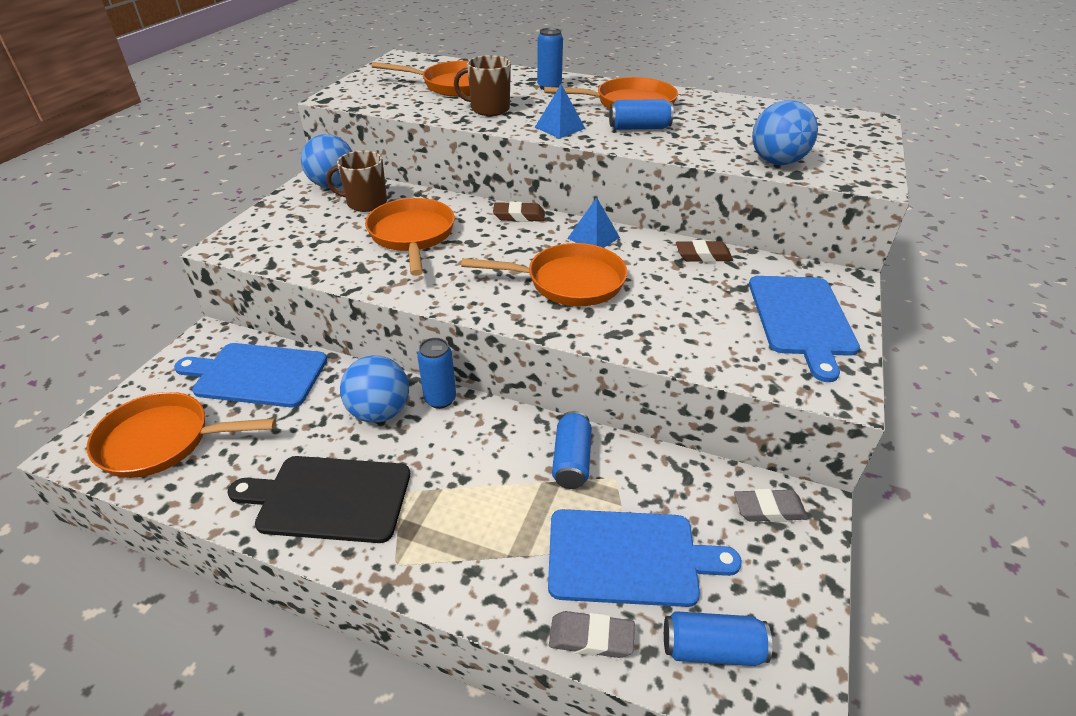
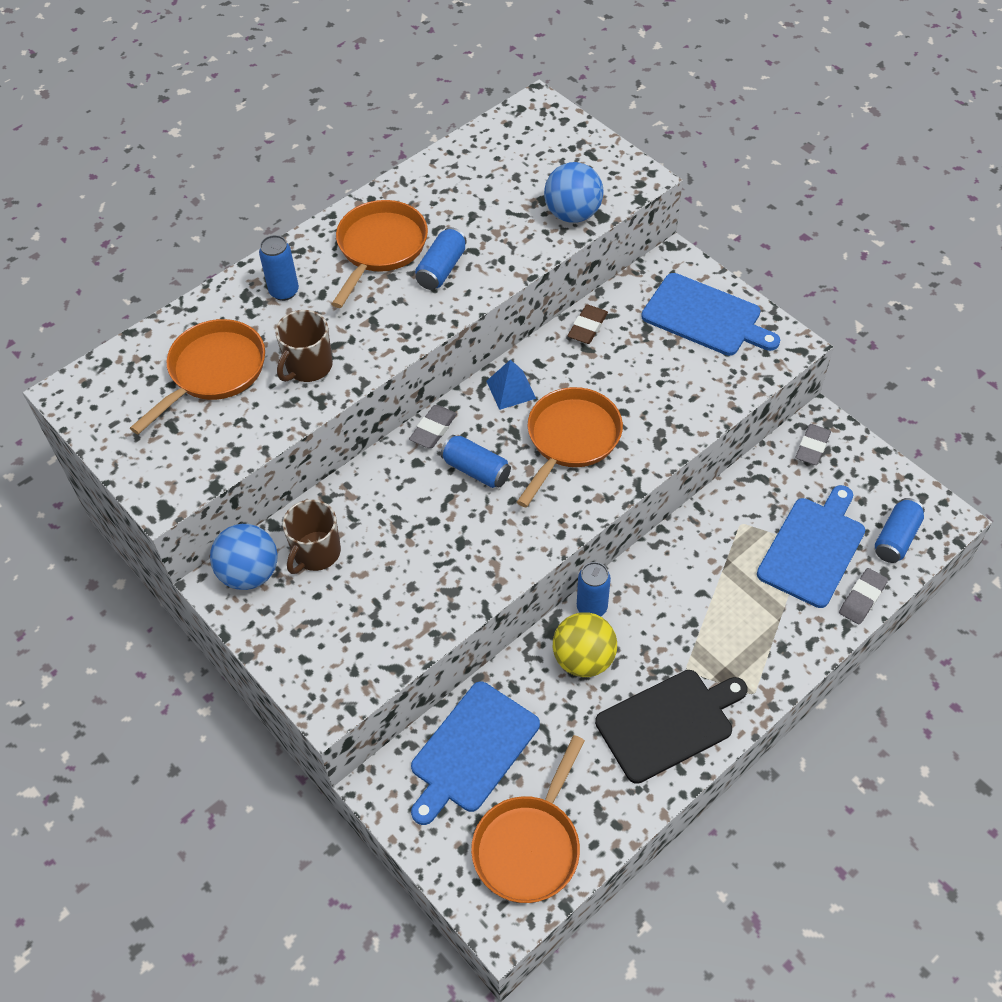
camera: 60 degrees left, 15 degrees up
(329, 498) = (668, 723): black cutting board -> black cutting board turned 150 degrees counterclockwise
(380, 412) = (583, 659): blue ball -> yellow ball
(412, 235) = (414, 531): orange pan -> none
(519, 216) = (433, 429): brown eraser -> grey eraser
(559, 128) = (398, 328): blue pyramid -> none
(571, 460) = (710, 542): blue can -> blue can (476, 470)

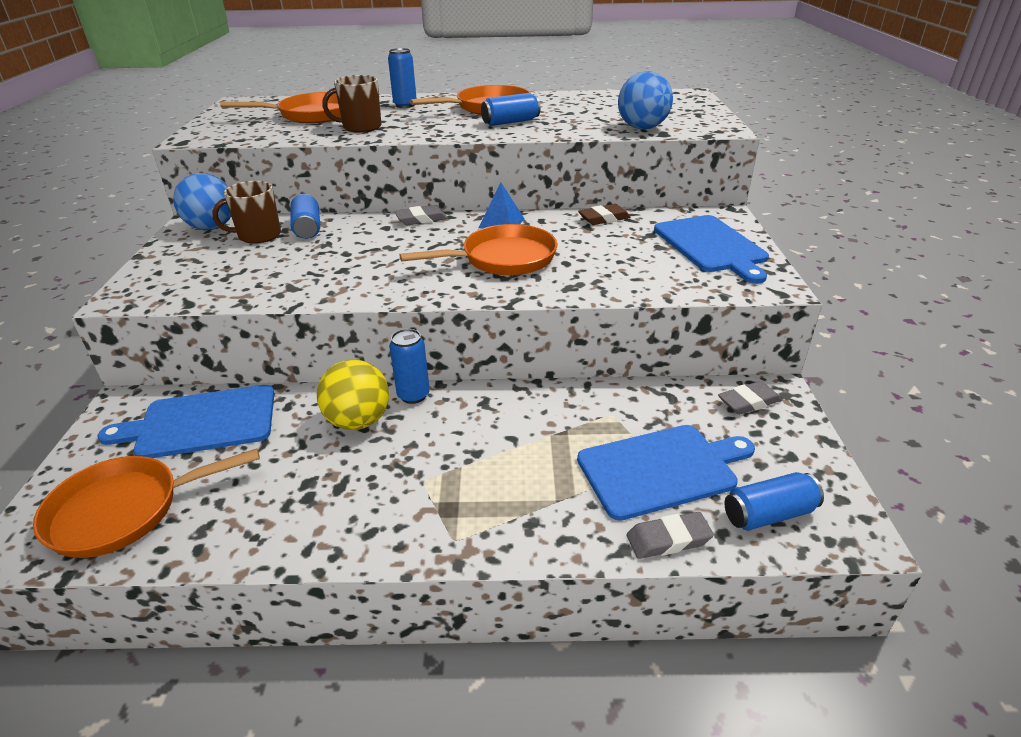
camera: 40 degrees right, 20 degrees down
(476, 470) = (414, 245): blue can -> blue can (307, 228)
(668, 723) = (351, 507): black cutting board -> none

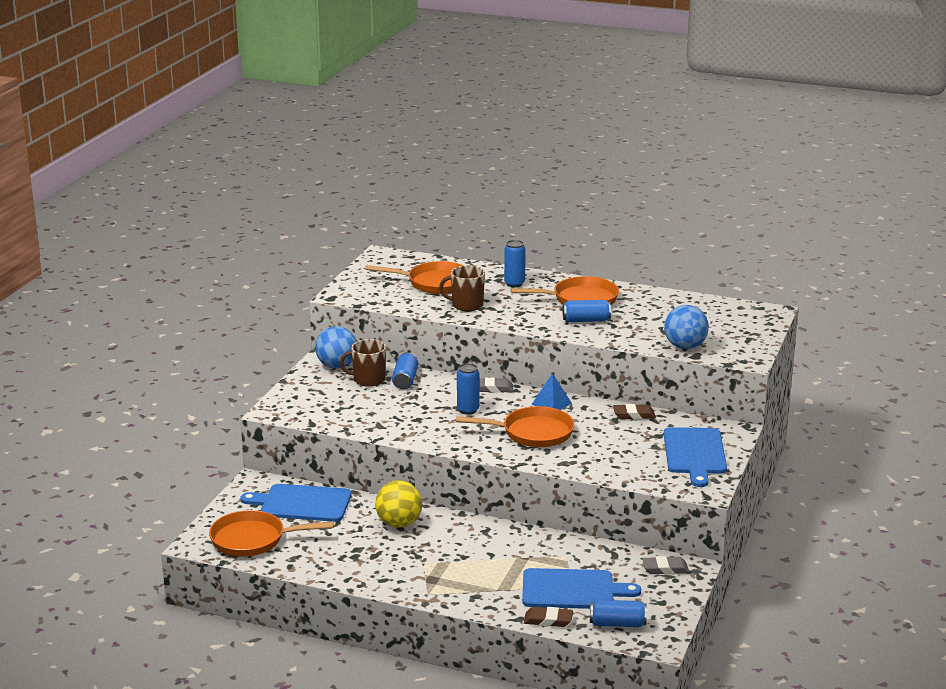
camera: 20 degrees right, 10 degrees down
(413, 395) = (441, 516): blue can -> blue can (468, 410)
(668, 539) = (548, 620): grey eraser -> brown eraser

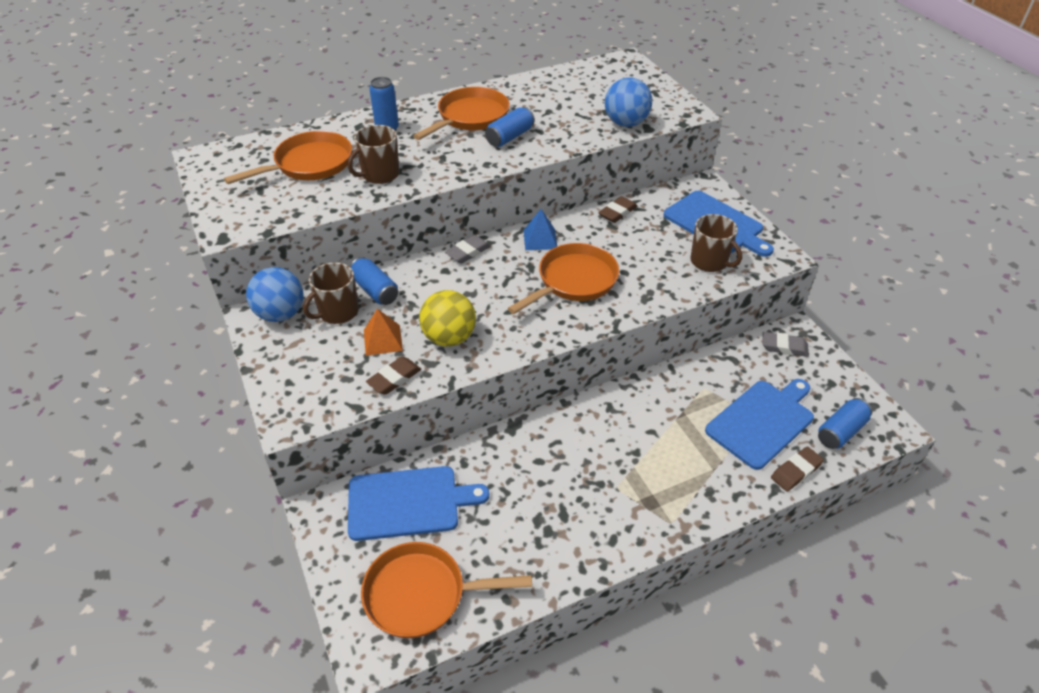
camera: 45 degrees left, 20 degrees up
(253, 539) = (422, 594): orange pan -> orange pan turned 45 degrees clockwise
(302, 503) = (408, 502): blue cutting board -> blue cutting board turned 150 degrees counterclockwise
(350, 422) = (394, 378): none -> brown eraser
(371, 403) = (382, 340): none -> orange pyramid
(399, 523) = (531, 456): yellow ball -> yellow ball (449, 338)
(468, 410) = (483, 290): blue can -> none
(646, 468) = (709, 261): none -> brown mug
(665, 569) = (784, 347): grey eraser -> grey eraser turned 60 degrees clockwise

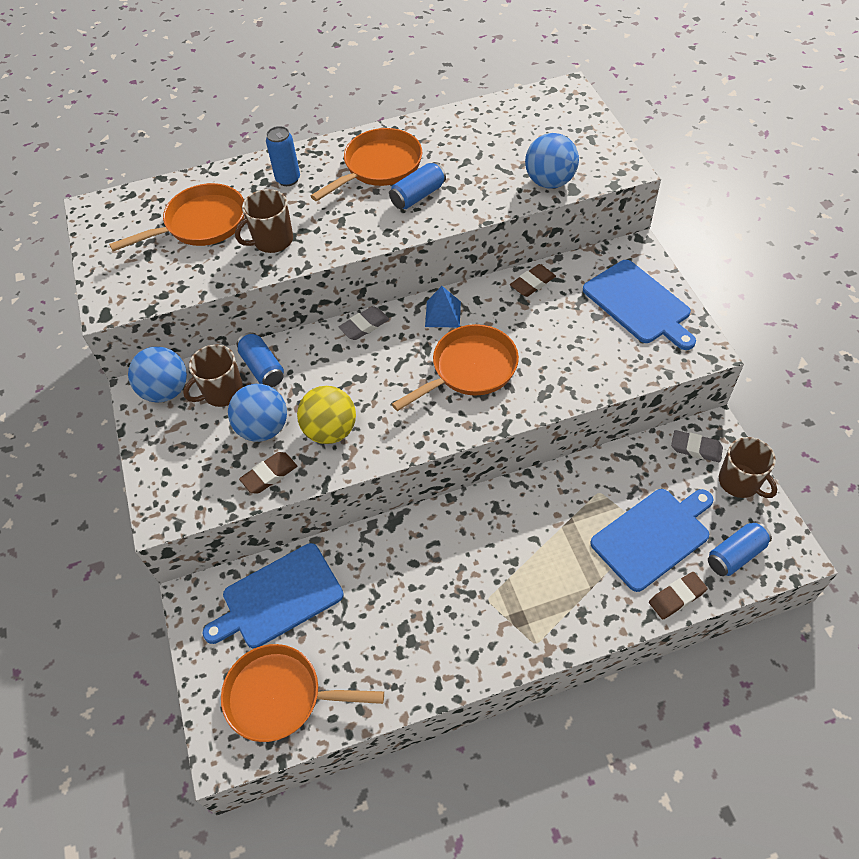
camera: 10 degrees right, 10 degrees up
(382, 340) = (263, 428): orange pyramid -> blue ball
(408, 502) = (279, 598): blue cutting board -> blue cutting board turned 150 degrees clockwise
(709, 261) = (622, 353): brown mug -> brown mug (740, 482)

